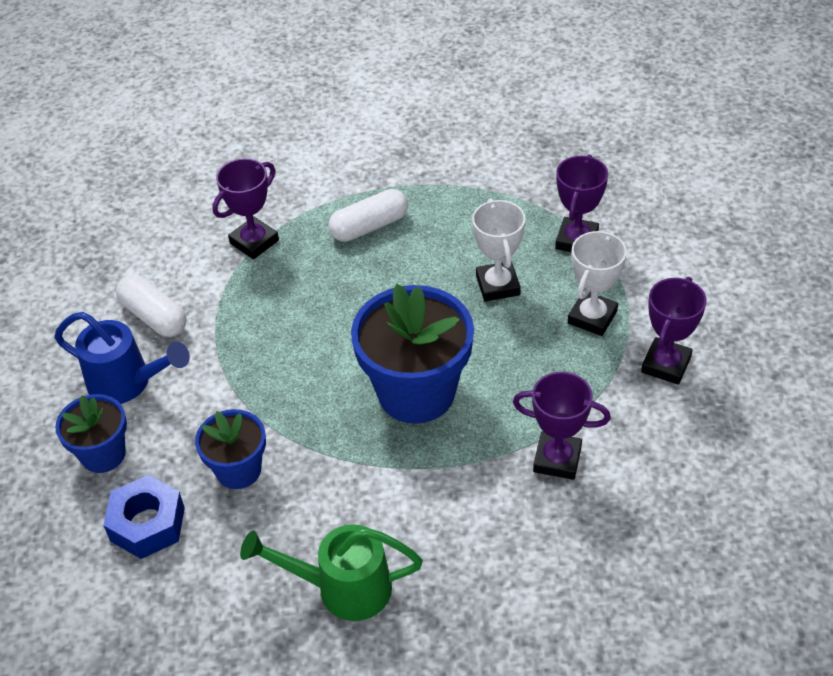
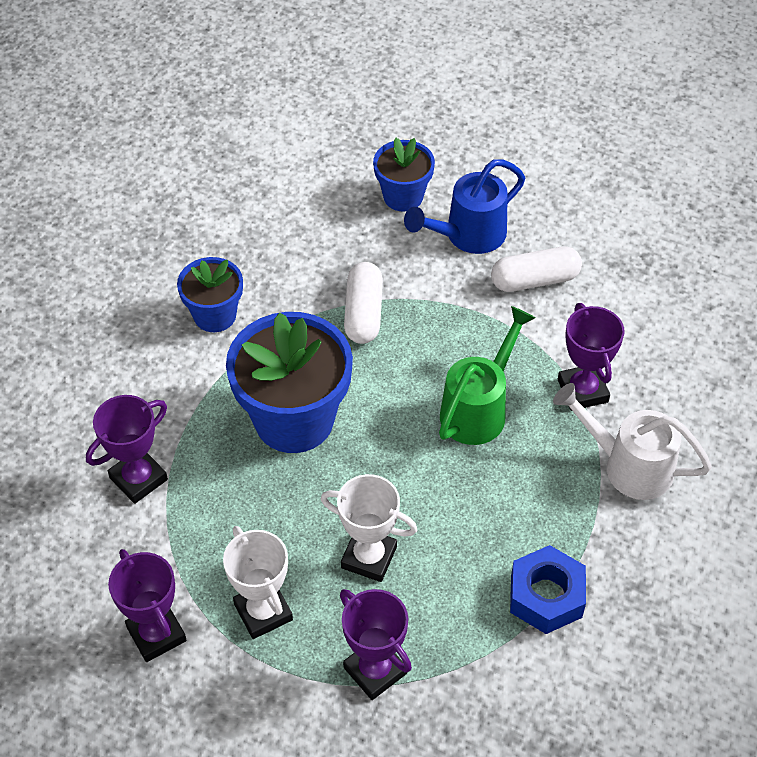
camera: 120 degrees right, 5 degrees up
(147, 524) = (313, 198): blue nut -> blue nut (546, 596)
(238, 470) = (316, 268): blue flower pot -> blue flower pot (215, 315)
(306, 193) = (628, 466): none -> white watering can
(343, 588) = (156, 281): green watering can -> green watering can (478, 409)
(369, 226) = (536, 494): white capsule -> white capsule (363, 313)

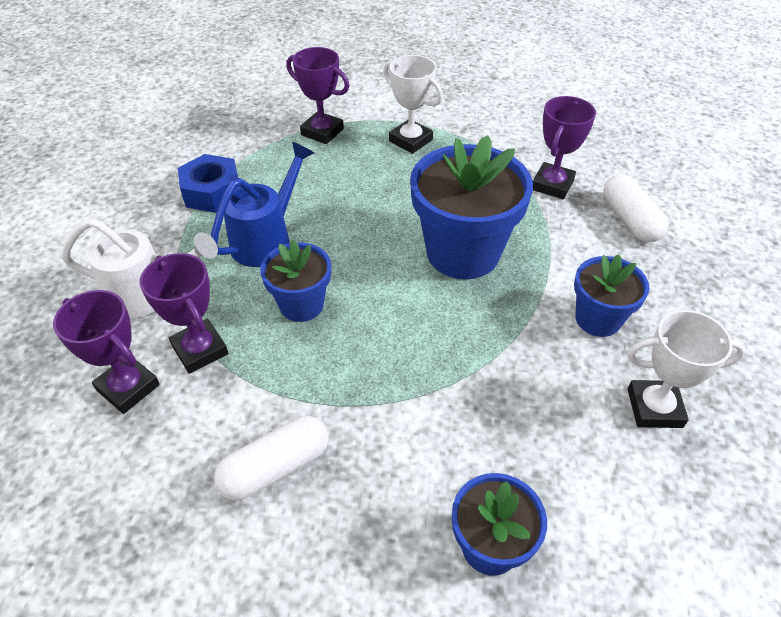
camera: 160 degrees right, 5 degrees down
(156, 634) = (471, 117): purple trophy -> purple trophy (128, 388)
(363, 313) = (455, 365): white capsule -> white capsule (630, 219)
(369, 557) = (353, 182): white trophy -> white trophy (654, 408)
(468, 235) = (378, 508): blue watering can -> blue watering can (267, 239)
(478, 409) = (301, 305): green watering can -> blue flower pot

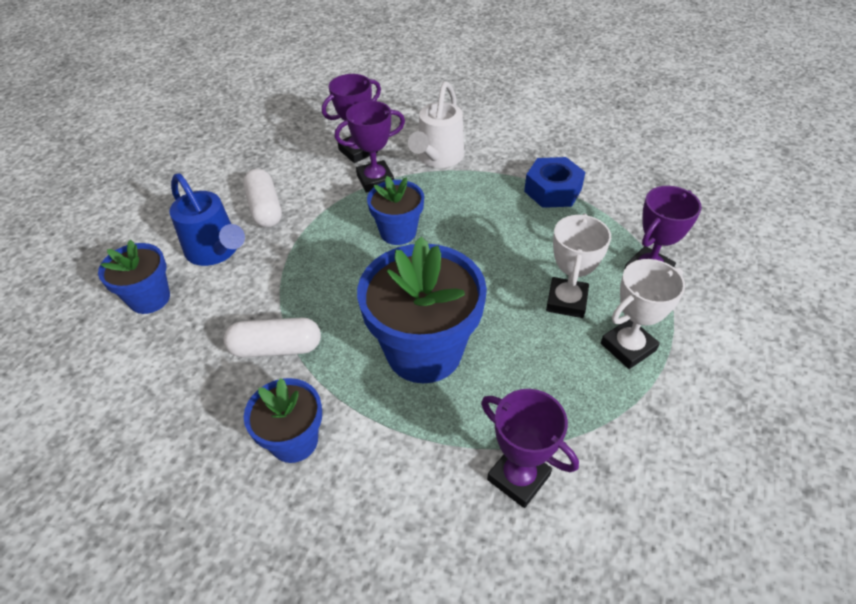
camera: 105 degrees right, 0 degrees up
(267, 239) = (481, 218): blue watering can -> blue watering can (216, 251)
(630, 219) = (430, 548): white capsule -> white capsule (276, 348)
(654, 408) = (180, 446): white trophy -> white trophy (566, 301)

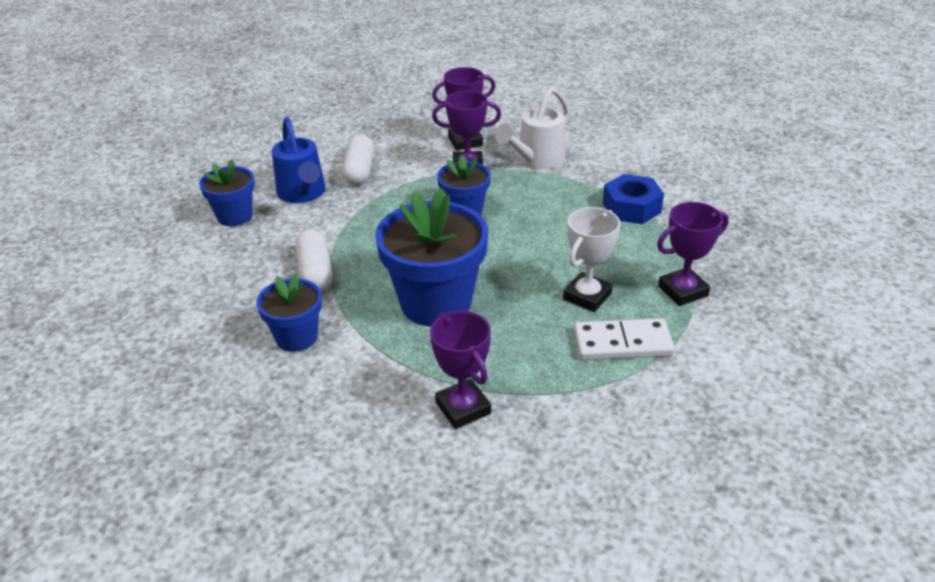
camera: 20 degrees right, 10 degrees down
(276, 348) = (315, 272): white capsule -> white capsule turned 60 degrees clockwise
(628, 347) = (622, 343): white trophy -> white domino

